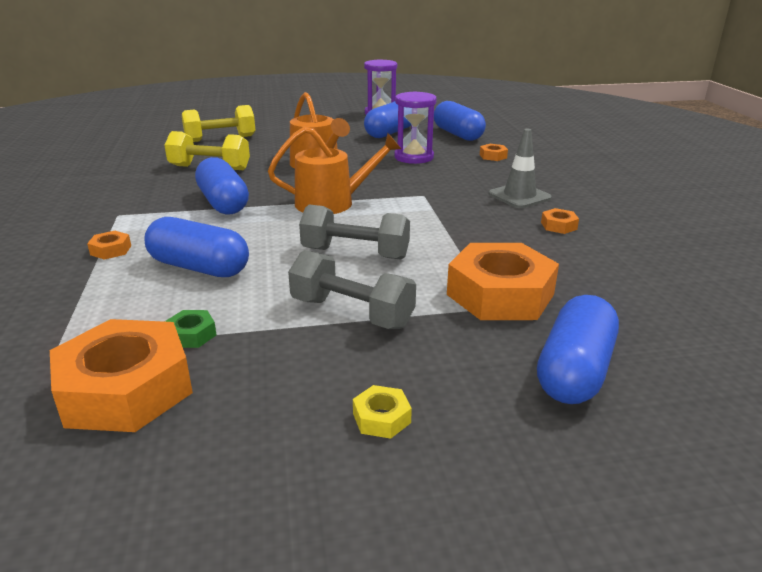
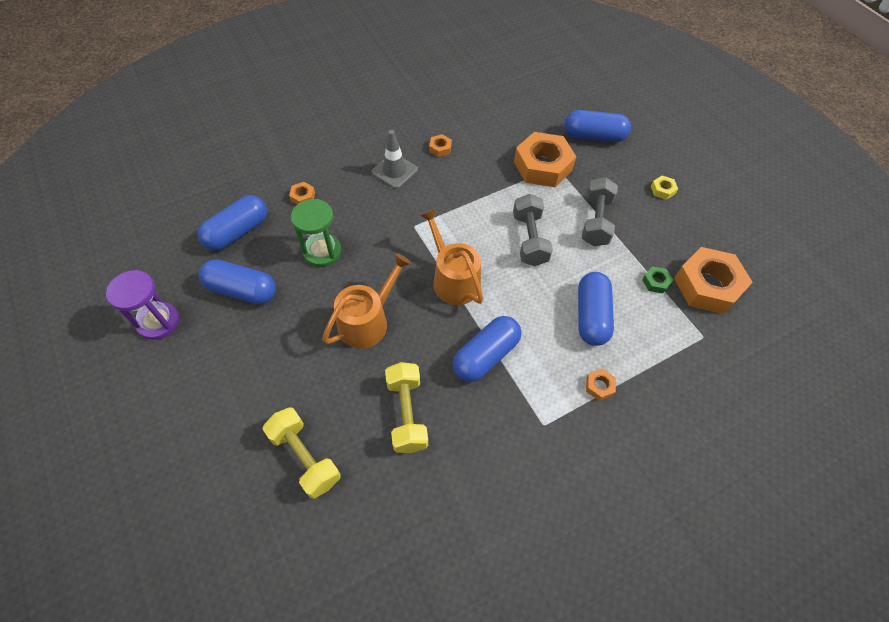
camera: 110 degrees left, 30 degrees up
(414, 157) = (322, 251): purple hourglass -> green hourglass

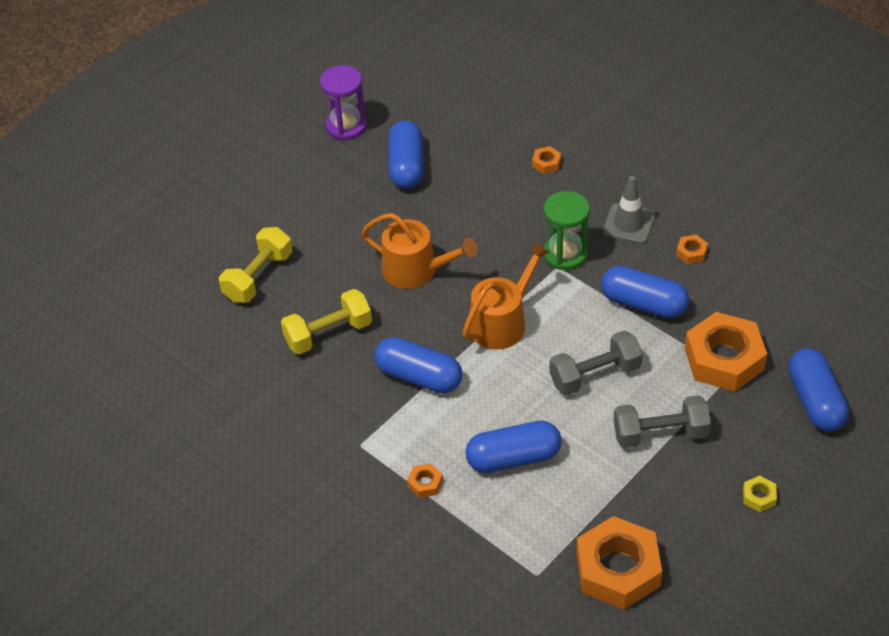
camera: 75 degrees right, 10 degrees down
(237, 232) = (473, 134): blue capsule -> blue capsule (643, 304)
(322, 251) = (482, 205): green hourglass -> green hourglass (565, 254)
(656, 282) = (595, 513): green nut -> none

